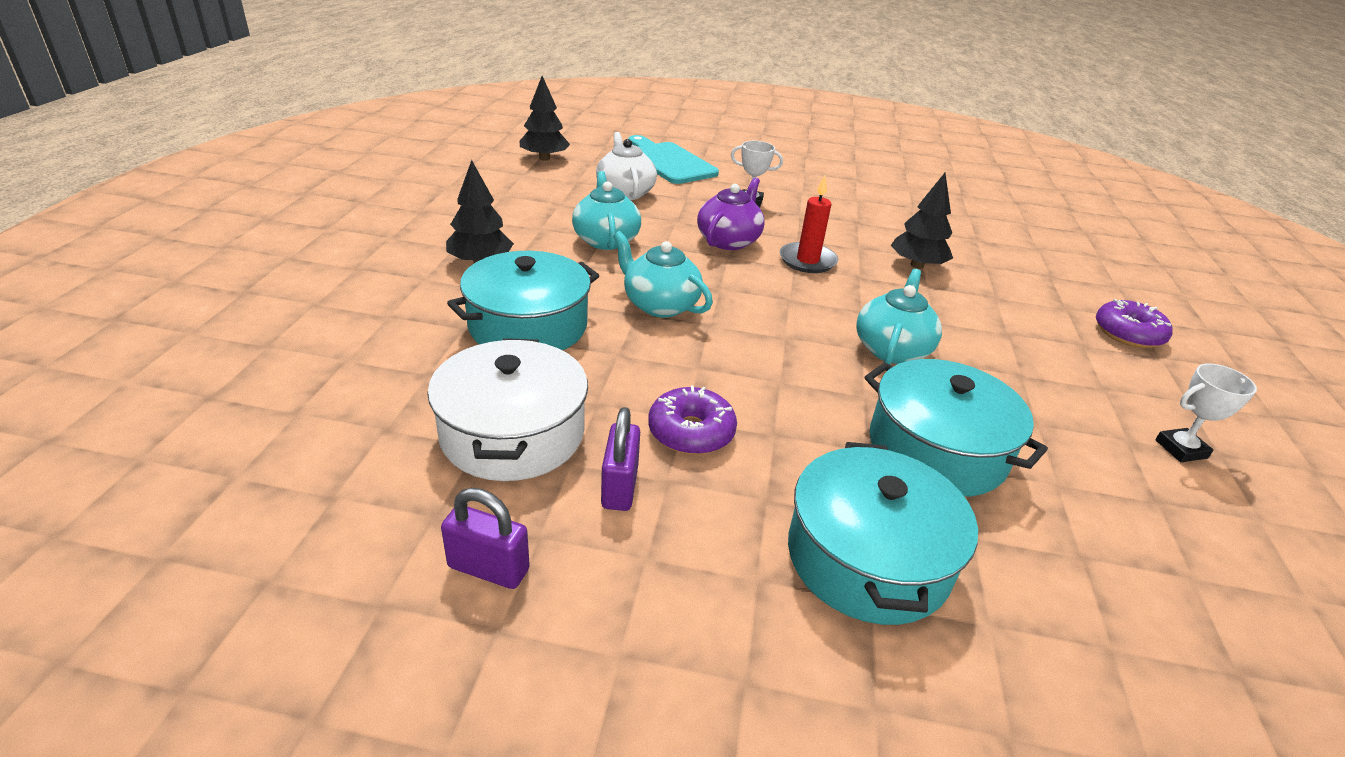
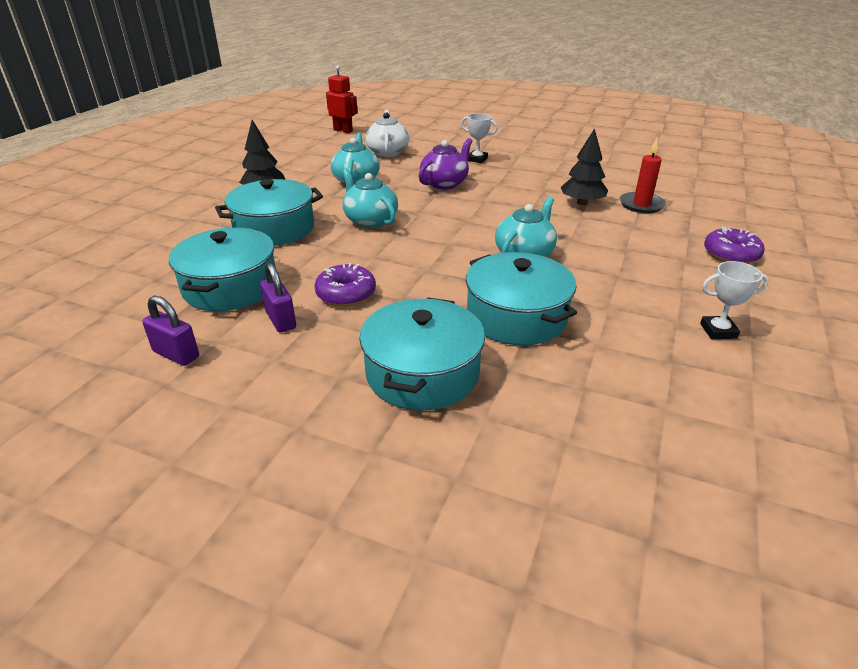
camera: 15 degrees right, 0 degrees up
(513, 433) = (230, 287): white pot -> turquoise pot
(544, 158) = (343, 130): black tree -> red robot
(620, 487) = (281, 320): purple padlock -> purple padlock turned 45 degrees counterclockwise
(668, 162) = (431, 133): turquoise cutting board -> none
(807, 261) = (496, 197): red candle -> red candle (641, 205)

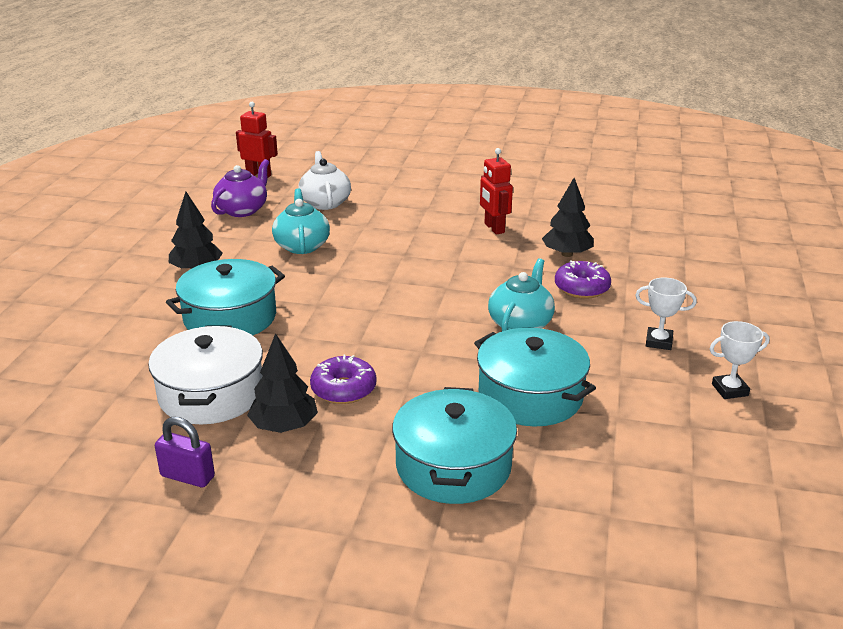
camera: 10 degrees left, 5 degrees down
(230, 287) = (211, 394): turquoise pot -> white pot
(281, 320) = (284, 426): purple padlock -> black tree
(370, 220) = (337, 297): turquoise teapot -> none
(445, 183) = (407, 241): purple teapot -> purple teapot (242, 210)
(477, 159) = (434, 205): white trophy -> white trophy (659, 342)
(522, 179) = (494, 228): none -> red robot
(641, 205) = (631, 251): red candle -> none
(730, 254) = (731, 303): purple donut -> purple donut (581, 288)

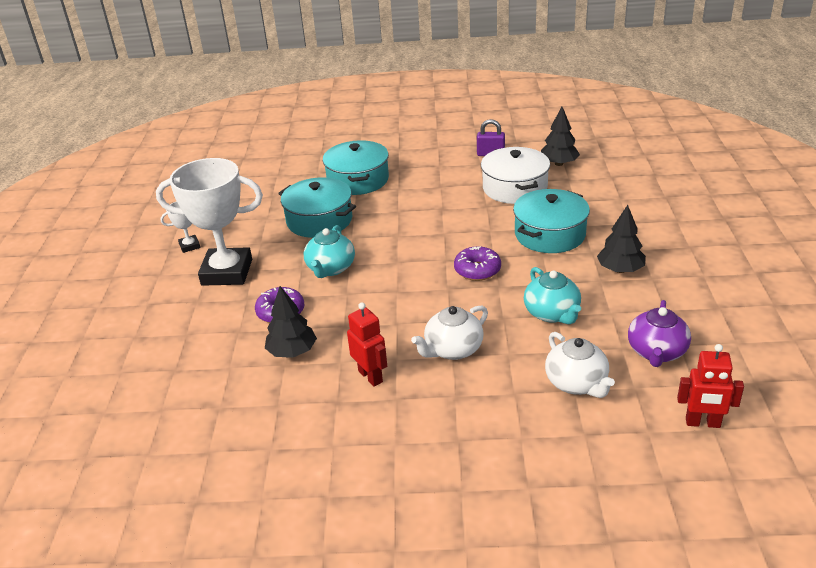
camera: 170 degrees right, 5 degrees up
(284, 426) = (458, 181): black tree -> black tree (559, 163)
(343, 389) = (437, 204): purple donut -> purple donut (477, 270)
(413, 234) = (452, 349): none -> white teapot
(659, 342) = (227, 272): white trophy -> white trophy, size x2.33

